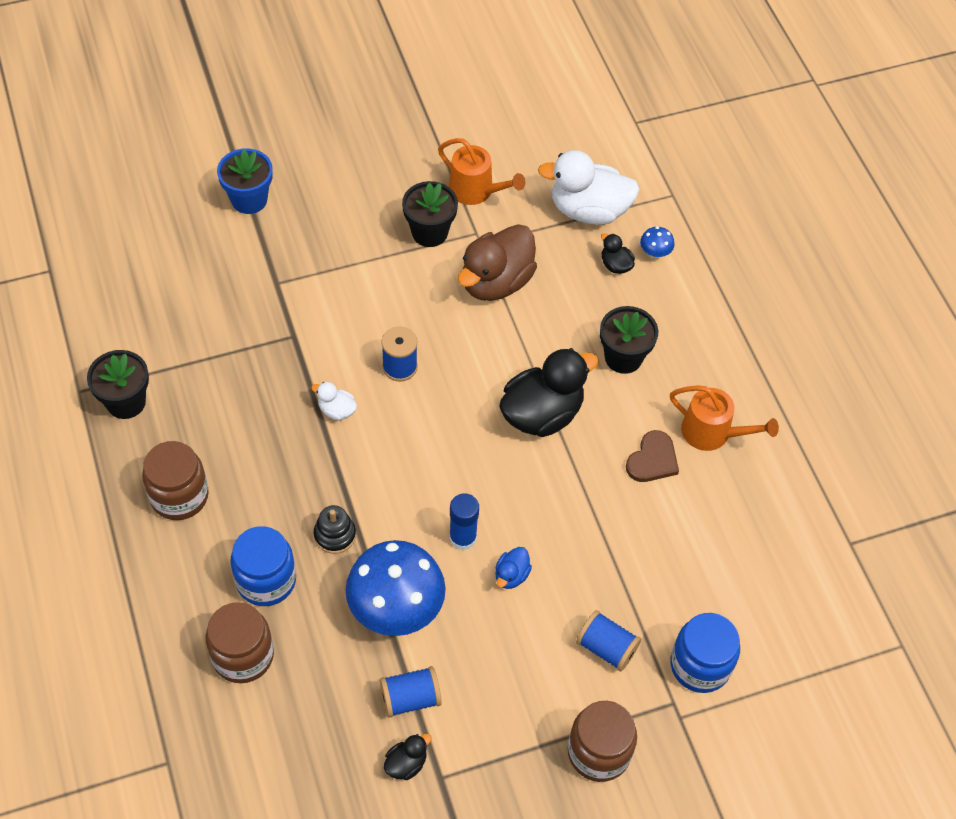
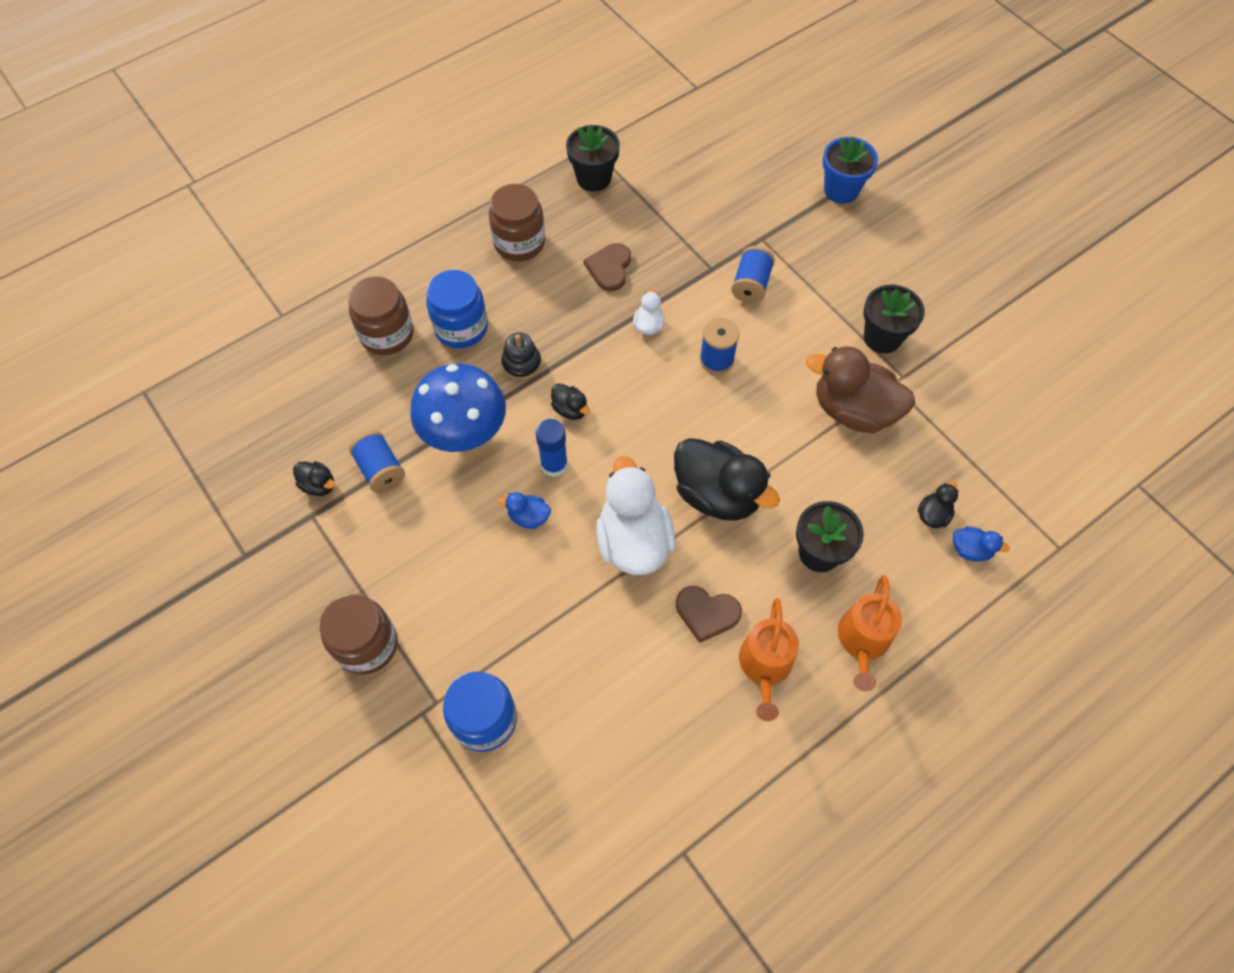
camera: 75 degrees right, 5 degrees up
(251, 423) = (609, 268): none -> brown heart
(406, 506) = (570, 409): none -> black duck
(475, 190) = (955, 361): orange watering can -> orange watering can (863, 641)
(588, 210) = (990, 470): white duck -> white duck (633, 541)
(606, 648) = (478, 623): blue spool -> blue spool (751, 285)
(655, 253) = (970, 550): blue mushroom -> blue duck

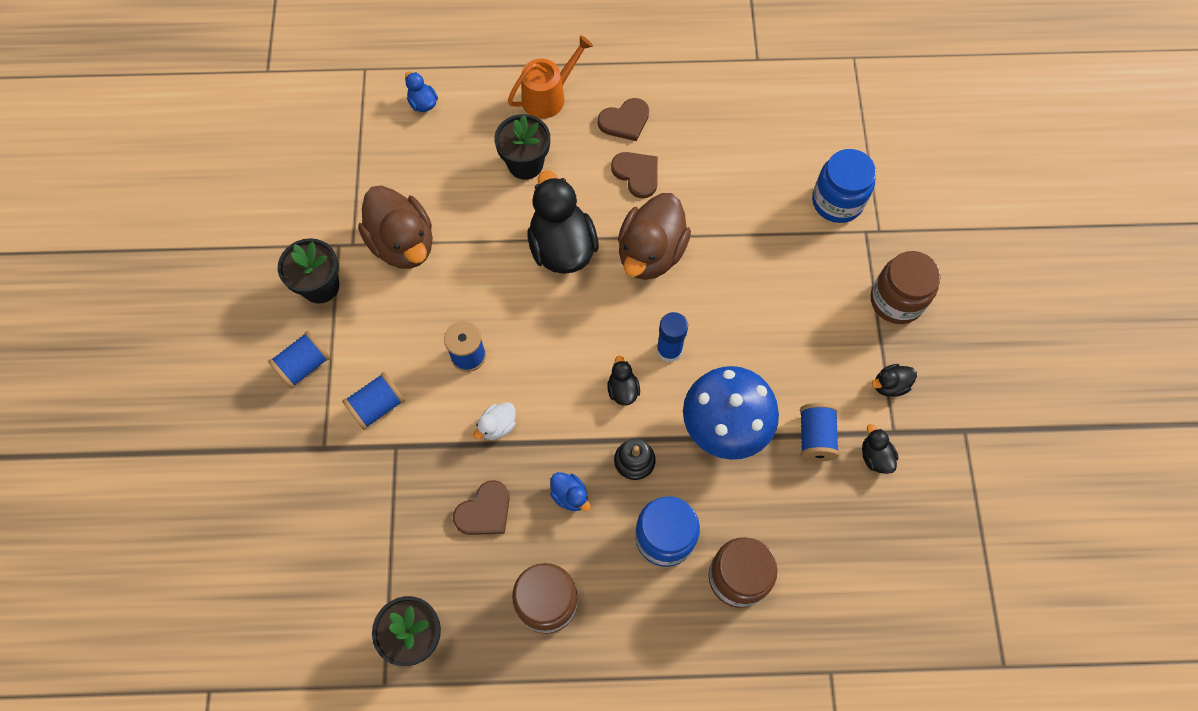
camera: 145 degrees left, 5 degrees up
(528, 517) = (717, 320): blue duck -> blue duck (570, 496)
(633, 541) = (650, 253): white duck -> brown duck
(765, 666) = (625, 121): orange watering can -> brown heart
(832, 278) = (304, 365): none -> blue spool
(841, 190) = (203, 451): blue flower pot -> none
(933, 515) = (424, 139): black duck -> black duck (889, 385)

